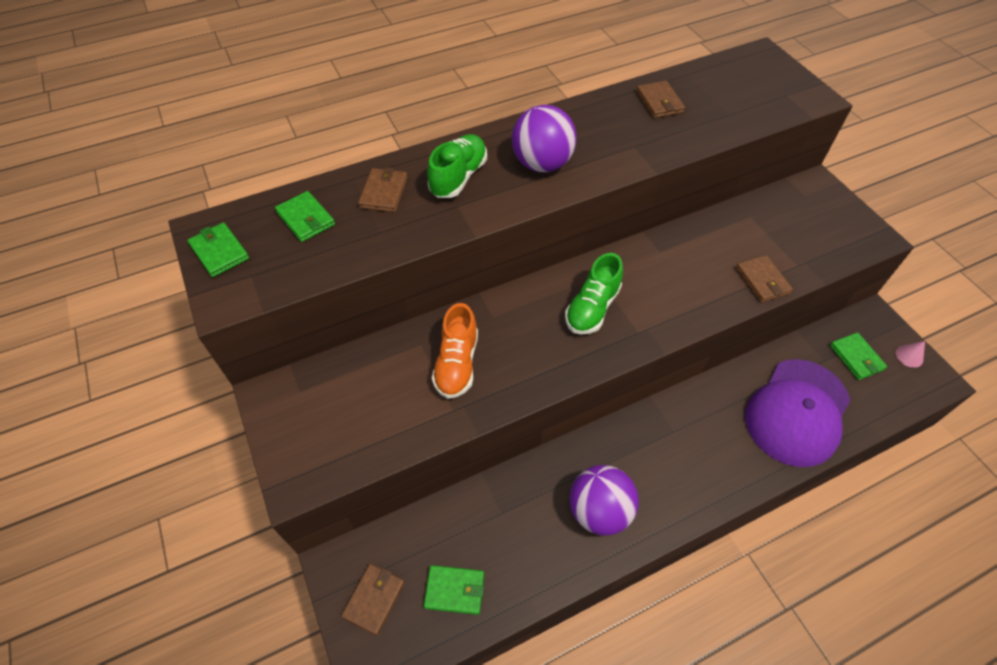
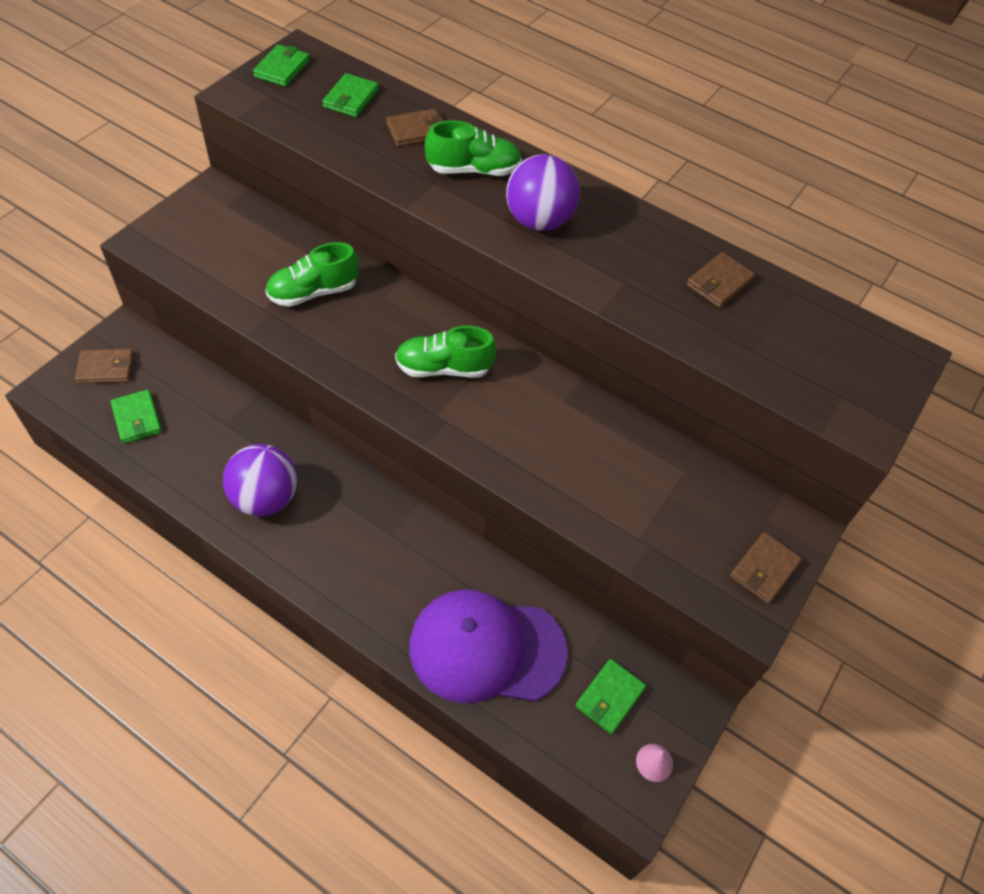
camera: 55 degrees right, 0 degrees up
(457, 364) = (313, 292): orange shoe -> green shoe
(762, 281) = (587, 508): brown wallet -> brown wallet (764, 569)

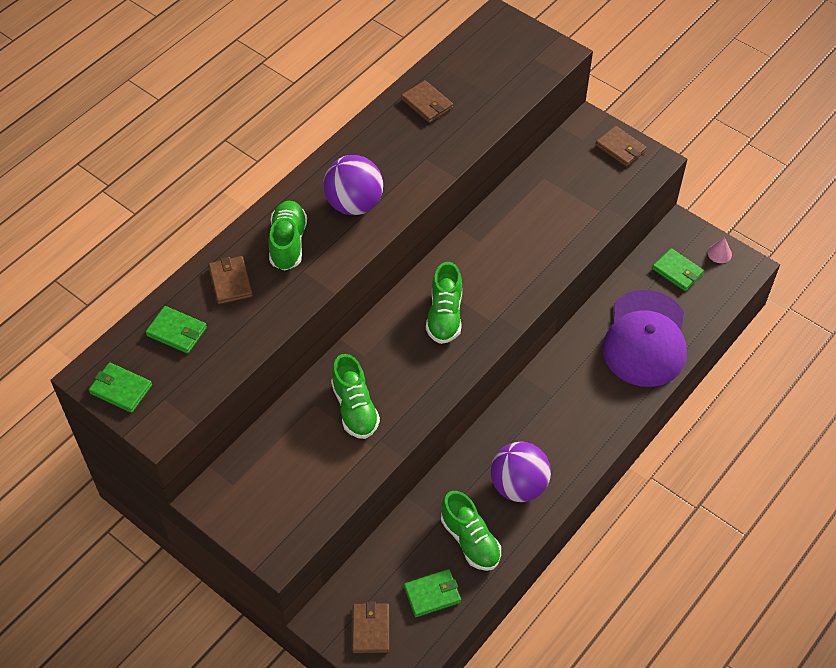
camera: 80 degrees left, 0 degrees up
(198, 451) = (470, 540): none -> green shoe

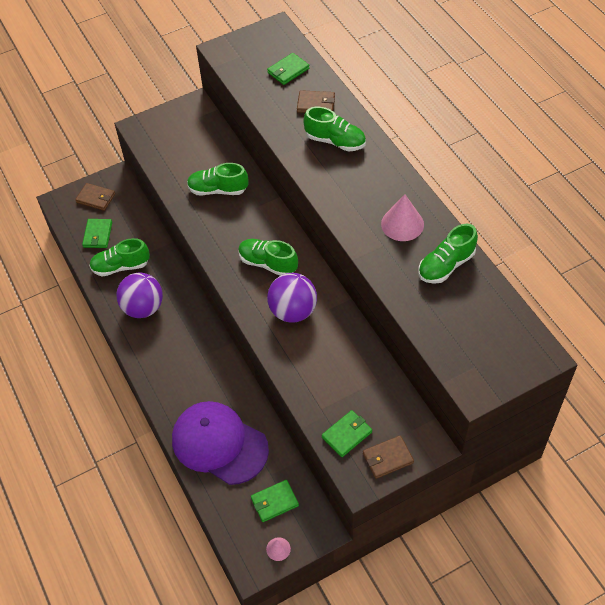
camera: 115 degrees right, 0 degrees up
(121, 389) = (258, 38): green wallet -> green wallet (347, 434)
(354, 204) = (355, 188): purple ball -> purple ball (293, 311)
(388, 150) = (402, 224): none -> pink cone
(427, 104) = (446, 265): brown wallet -> green shoe

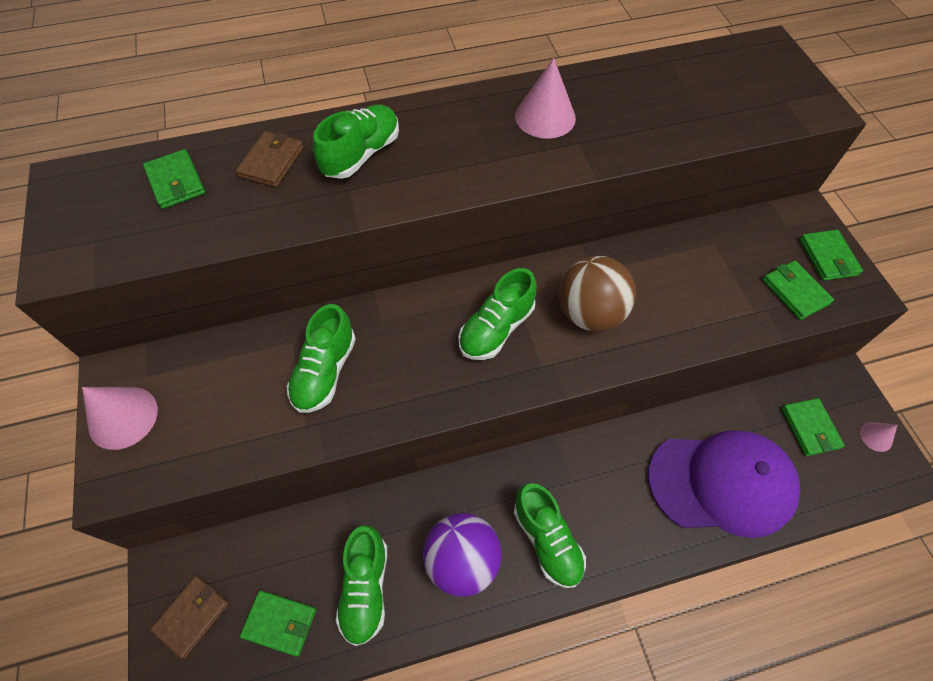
camera: 80 degrees left, 5 degrees up
(172, 117) = (123, 417): none -> pink cone
(219, 444) = (722, 483): purple cap -> purple cap turned 135 degrees counterclockwise
(293, 311) = (590, 313): purple ball -> brown ball
(387, 458) = (828, 257): brown wallet -> green wallet
(446, 265) = (625, 91): green shoe -> green shoe (547, 540)

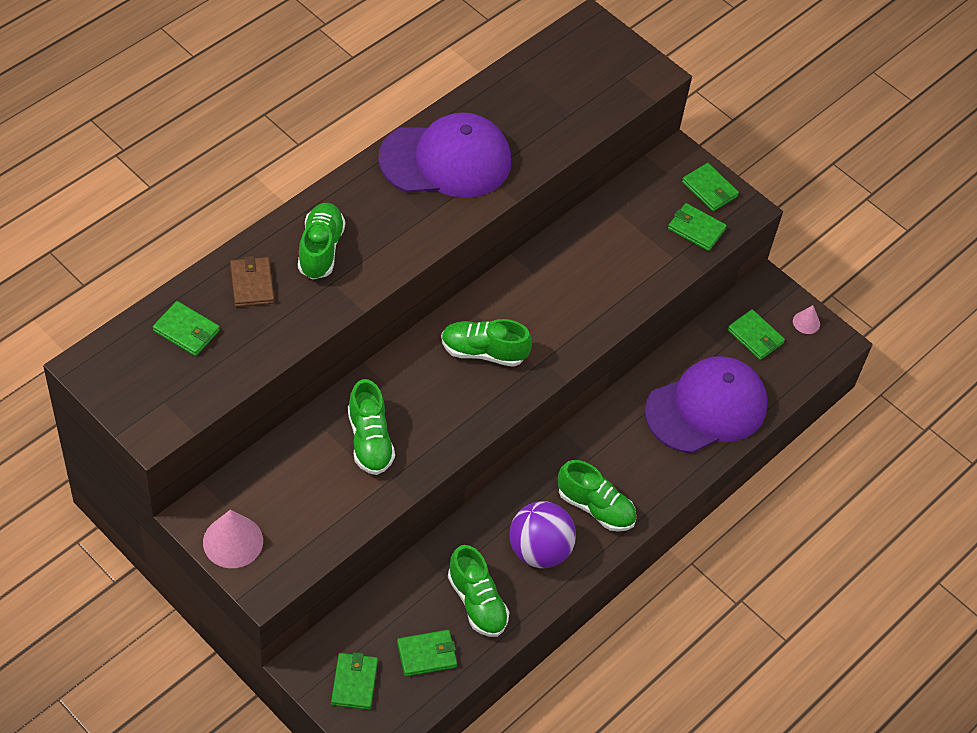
camera: 35 degrees left, 5 degrees down
(192, 616) = (354, 682): brown wallet -> green wallet
(496, 328) = (483, 352): green shoe -> green shoe turned 90 degrees clockwise
(545, 117) = (446, 160): pink cone -> purple cap
(590, 313) = (549, 310): brown ball -> none

